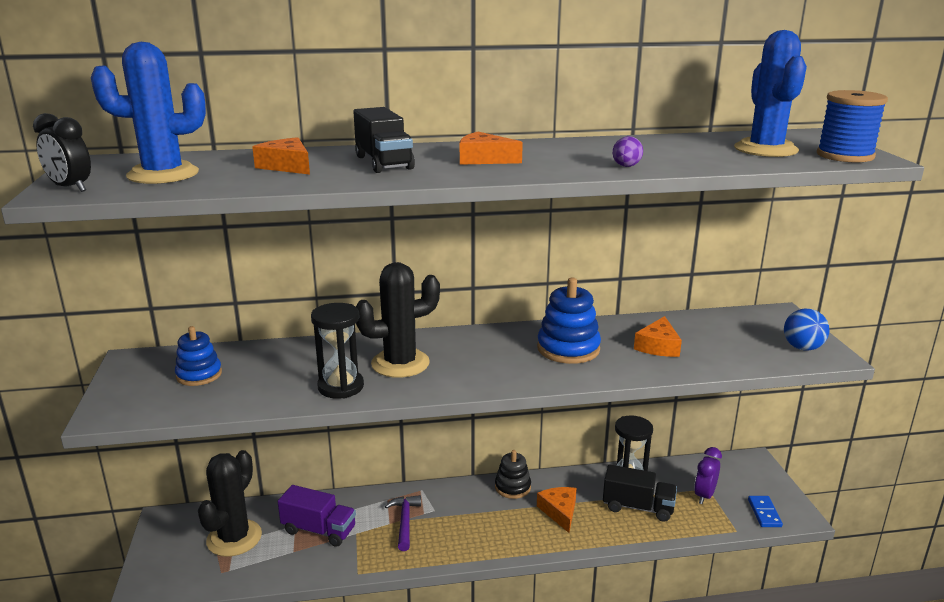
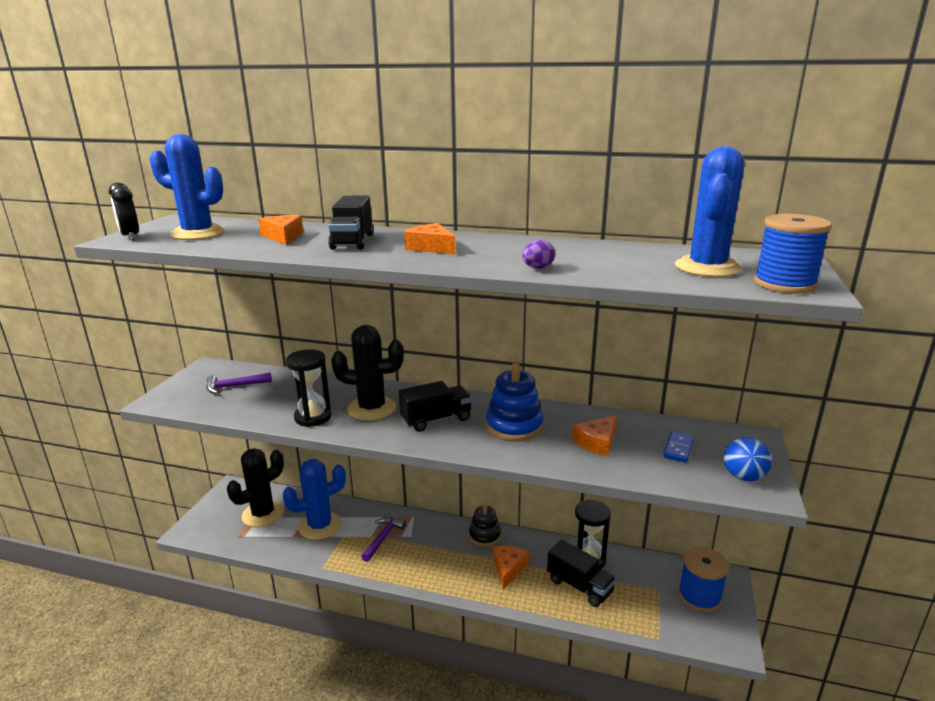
camera: 25 degrees right, 0 degrees up
(199, 375) = (234, 386): blue stacking toy -> purple hammer
(319, 530) = (320, 526): purple truck -> blue cactus
(483, 359) = (436, 420): none -> black truck
(704, 495) = (650, 595): purple clock -> none
(744, 484) = (699, 596): none -> blue spool
(764, 513) = (699, 631): blue domino -> blue domino (678, 448)

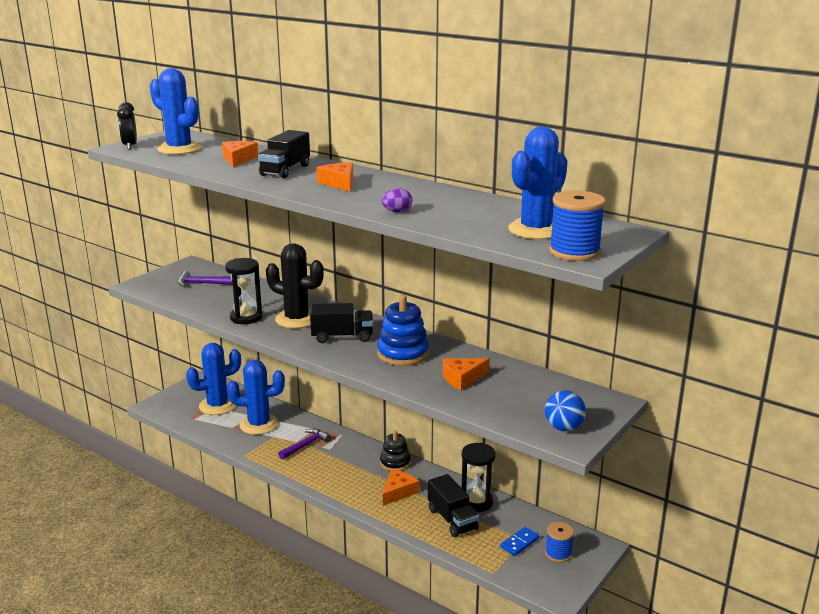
camera: 20 degrees right, 0 degrees up
(263, 514) = (218, 405): black cactus -> blue cactus
(678, 448) = (529, 397): blue domino -> blue domino (519, 543)
(699, 596) = (558, 553): blue spool -> blue spool, size x0.65

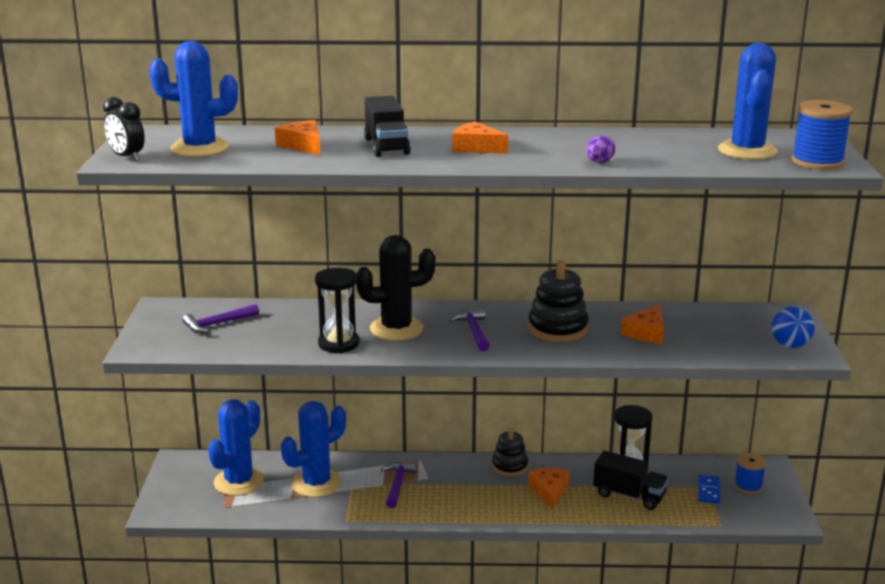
camera: 35 degrees left, 0 degrees up
(342, 337) = (474, 331): black truck -> purple hammer
(403, 354) = (558, 328): blue stacking toy -> black stacking toy

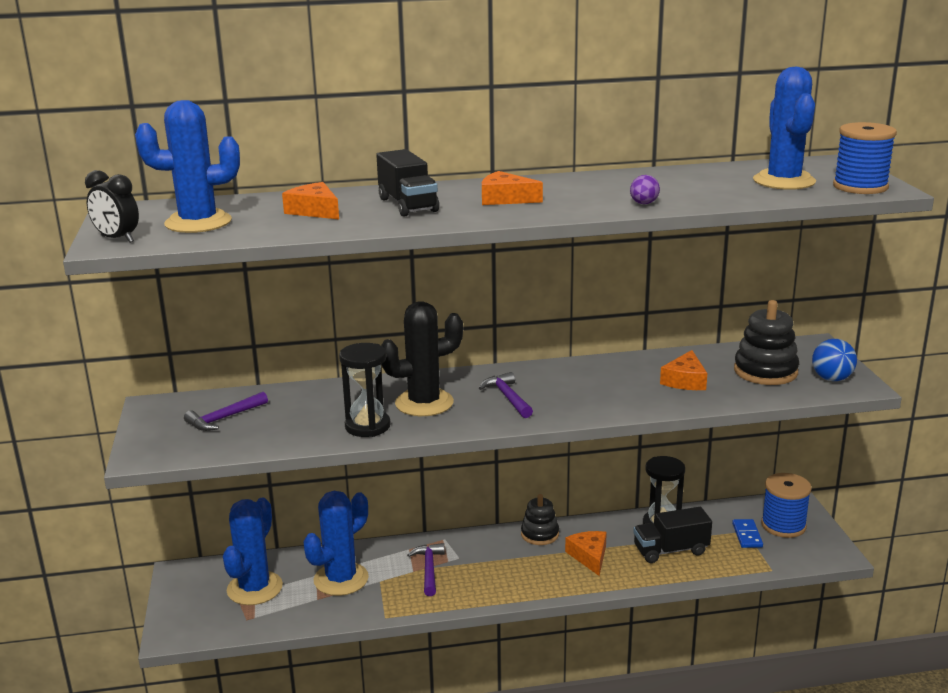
camera: 10 degrees left, 0 degrees up
(558, 328) = (593, 385): black stacking toy -> black stacking toy (765, 371)
(629, 495) = (671, 550): black truck -> black truck turned 150 degrees clockwise
(748, 486) = (783, 525): blue spool -> blue spool, size x1.55

